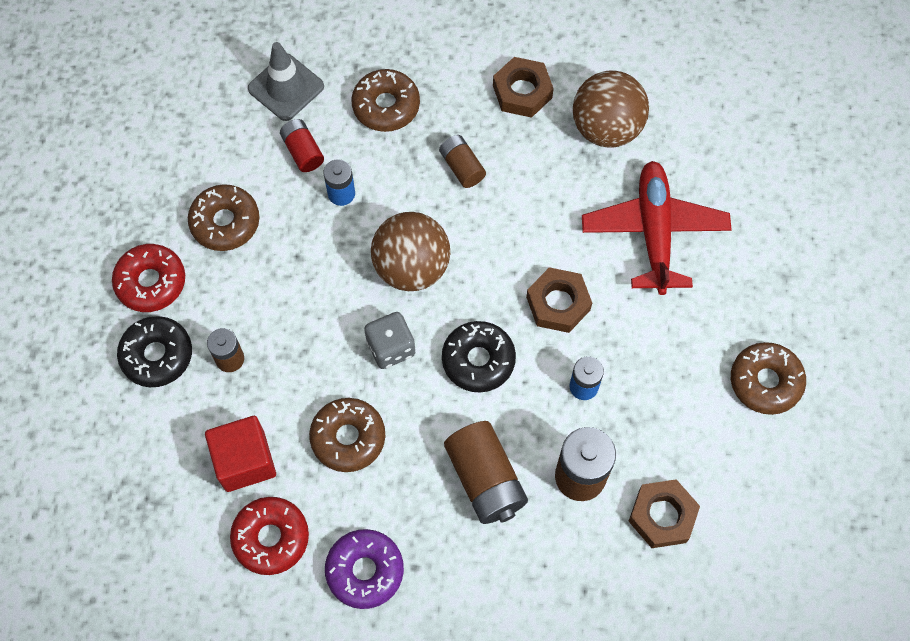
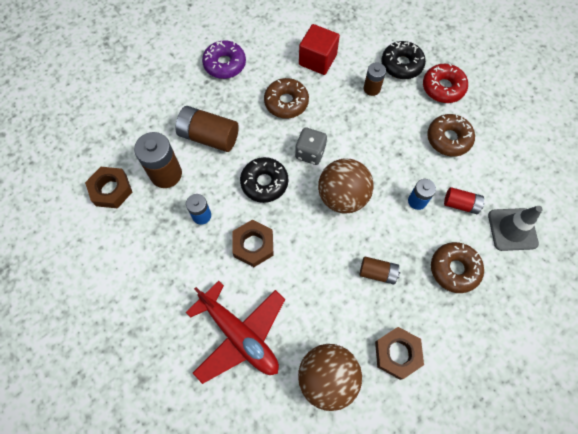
camera: 135 degrees right, 0 degrees up
(271, 538) = (275, 45): red donut -> none
(765, 382) = (107, 302): brown donut -> none

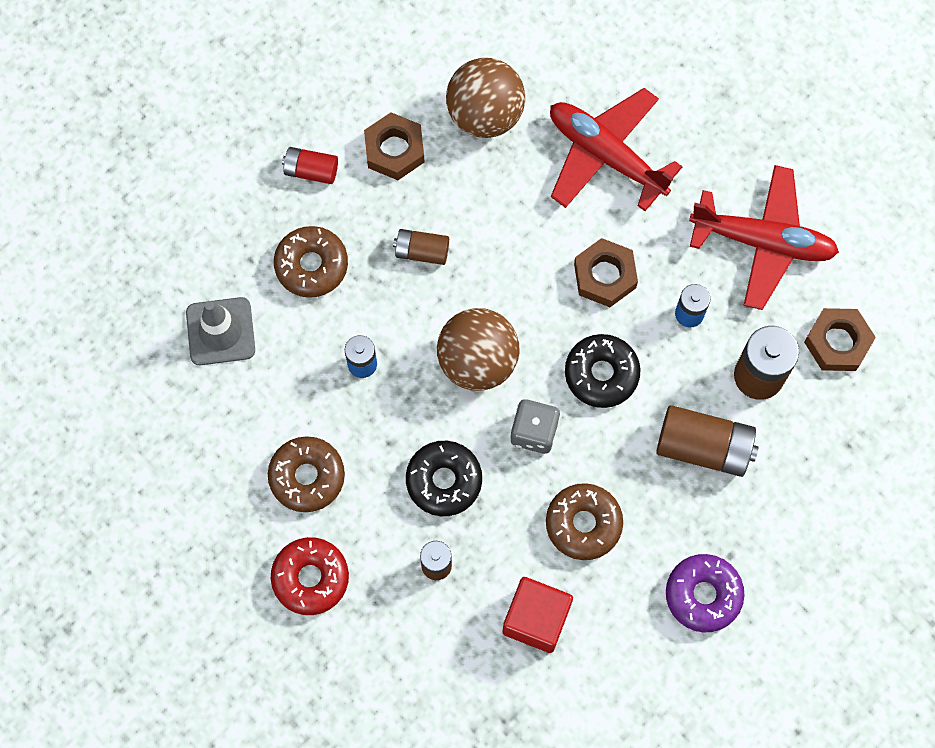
camera: 175 degrees right, 5 degrees up
(141, 260) = (763, 241): none -> red plane
(401, 65) = (383, 621): black donut -> black donut (444, 481)
(460, 204) = (295, 364): red battery -> red battery (311, 171)

